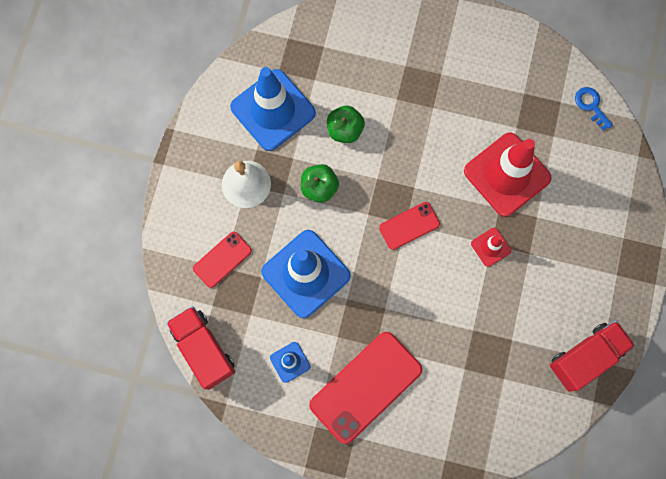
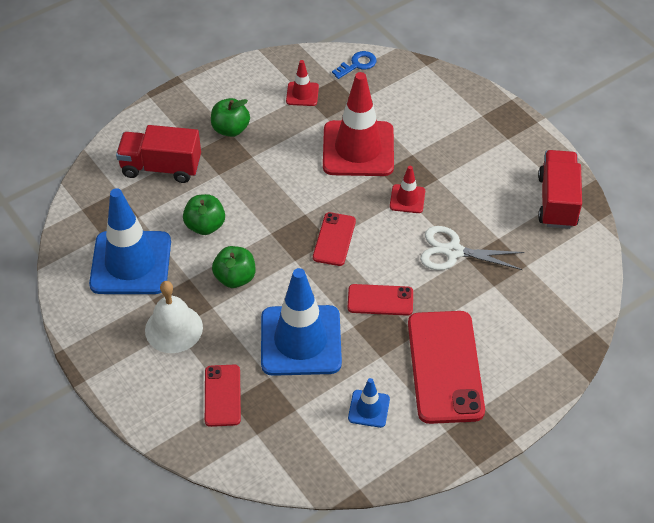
camera: 50 degrees left, 25 degrees down
(203, 349) = (290, 470): red truck -> red truck (161, 167)
(384, 299) = (380, 300): none -> red phone
(444, 71) = (230, 129): none -> green apple
(470, 317) = (453, 251): none -> white scissors
(524, 91) = (302, 94): none -> red traffic cone
(591, 105) = (357, 64): blue key -> blue key turned 135 degrees clockwise

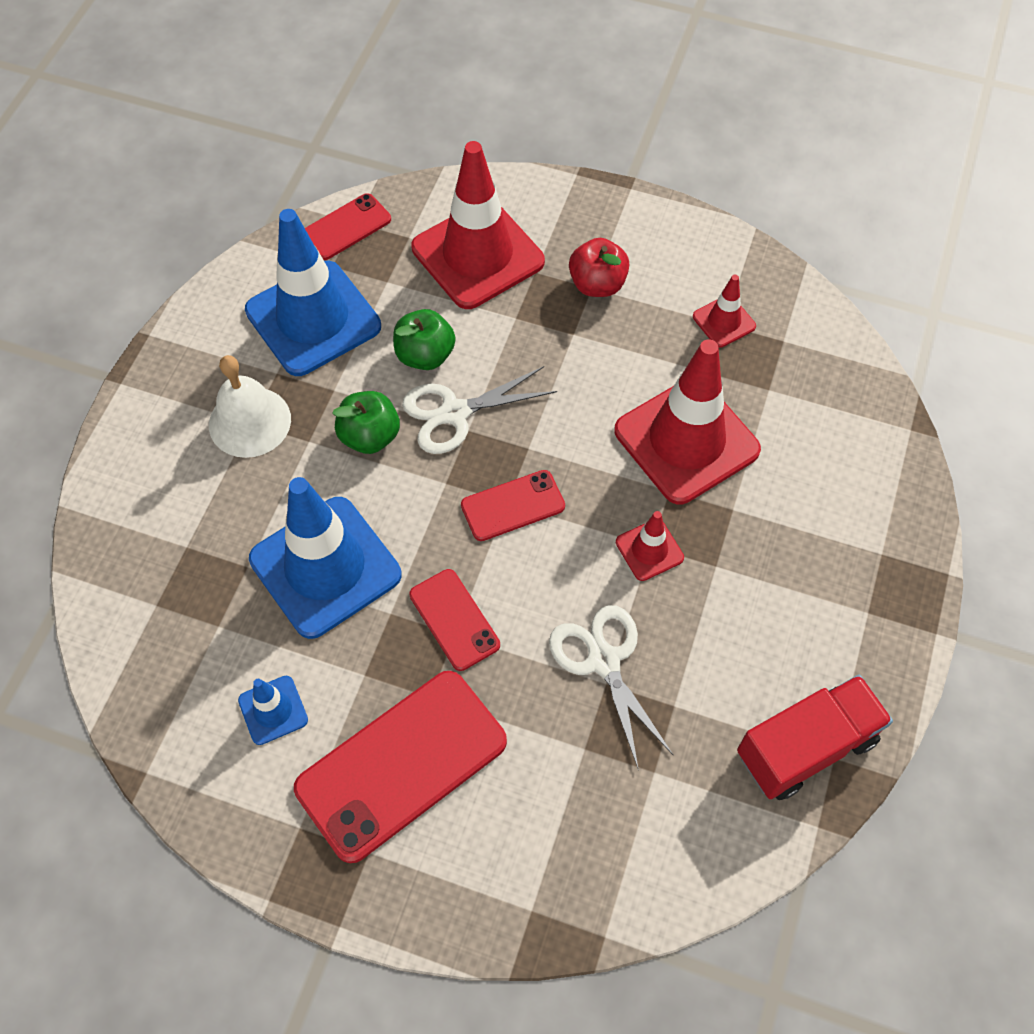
camera: 55 degrees right, 10 degrees up
(161, 167) = (478, 255): red truck -> red traffic cone
(222, 395) = (187, 533): red phone -> red phone (346, 227)
(230, 129) = (597, 284): green apple -> red apple
(255, 233) = (455, 413): none -> white scissors
(357, 64) = (833, 349): blue key -> none

